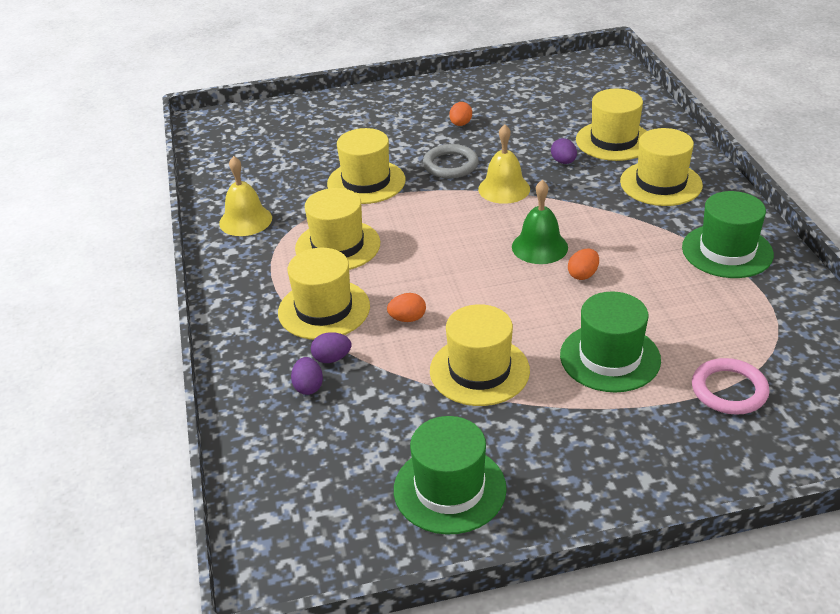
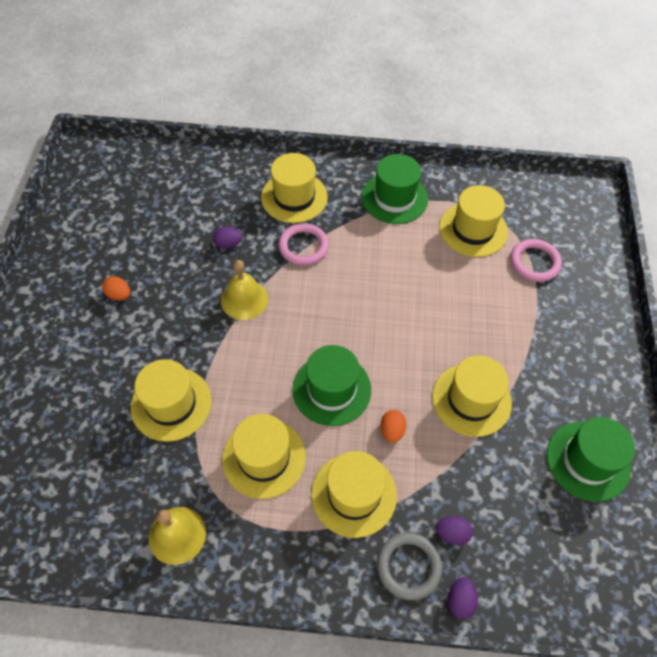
camera: 75 degrees left, 20 degrees up
(332, 358) = (422, 505): purple egg -> purple egg (460, 600)
(450, 165) = (183, 326): grey ring -> grey ring (408, 566)
(539, 247) = (338, 305): green bell -> none
(583, 275) = (385, 291): orange egg -> none
(599, 206) = (303, 246): none -> pink ring
(610, 357) = (483, 313): green hat -> green hat (331, 389)
(613, 141) = (218, 200): yellow hat -> yellow hat (473, 229)

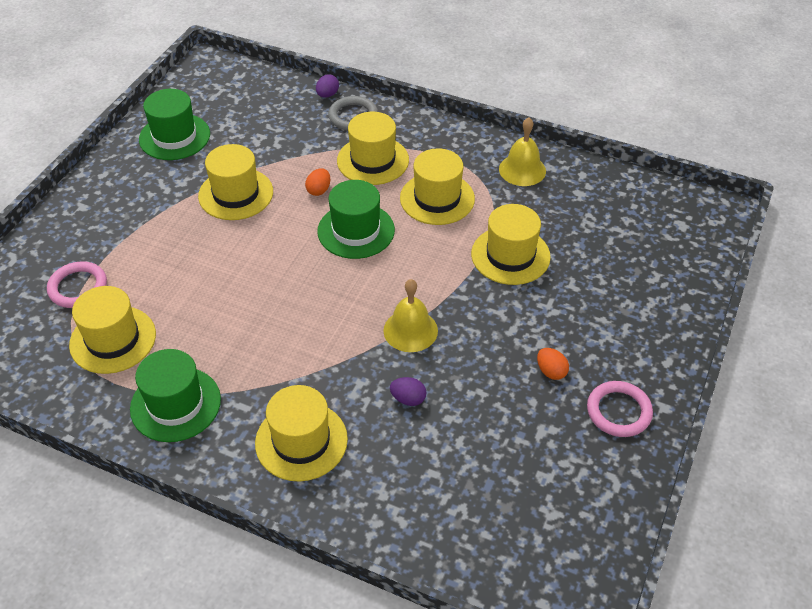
camera: 160 degrees left, 10 degrees down
(303, 246) = (319, 372): pink ring -> pink ring (618, 411)
(452, 533) = (310, 124): purple egg -> none

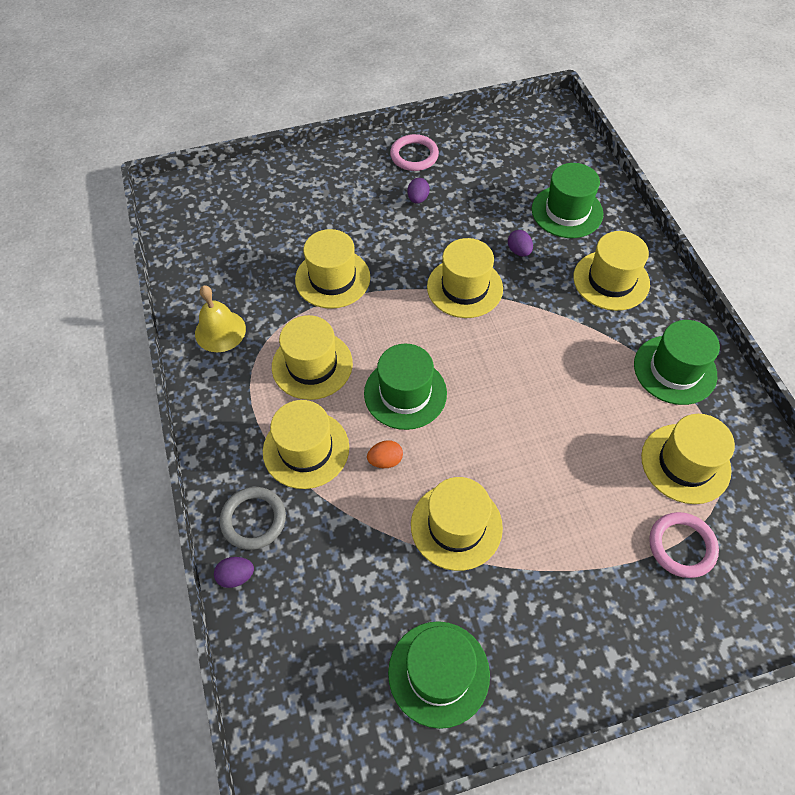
camera: 130 degrees left, 10 degrees up
(410, 330) = (464, 287): yellow bell -> yellow hat
(414, 480) = (567, 211): none -> green hat
(551, 371) = (418, 199): orange egg -> purple egg

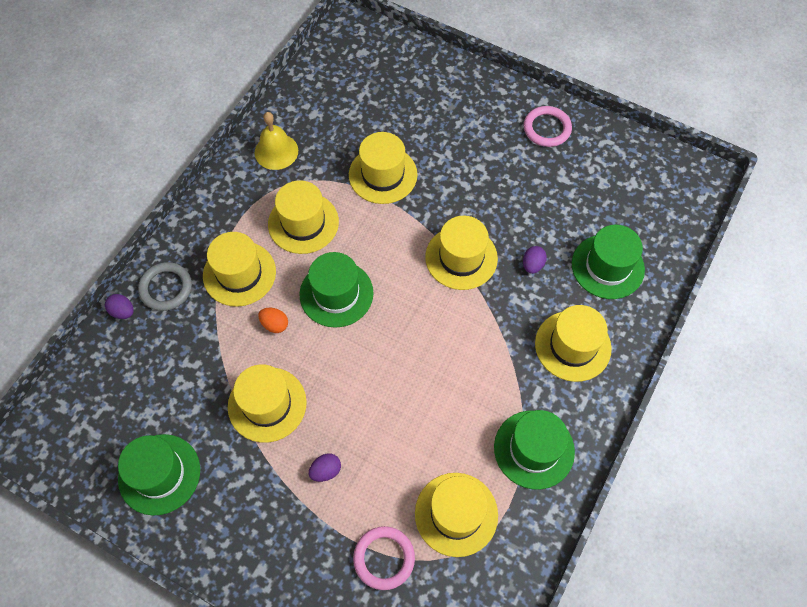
camera: 45 degrees right, 5 degrees up
(418, 199) = (508, 164): purple egg -> purple egg (326, 471)

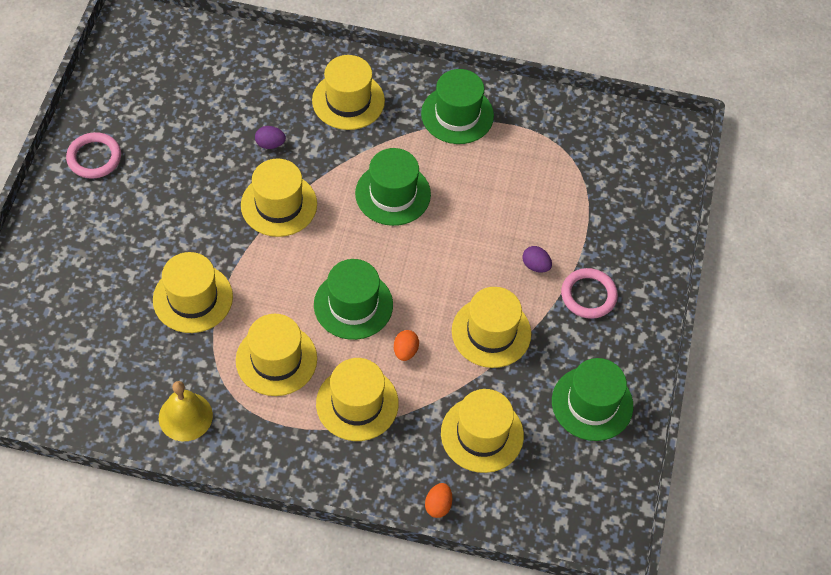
camera: 110 degrees left, 5 degrees down
(123, 311) = (438, 505): purple egg -> orange egg
(166, 288) = (396, 471): grey ring -> none
(384, 558) = (592, 203): pink ring -> pink ring (588, 295)
(456, 514) = (535, 160): yellow hat -> yellow hat (482, 434)
(607, 266) = (255, 85): green hat -> green hat (393, 194)

